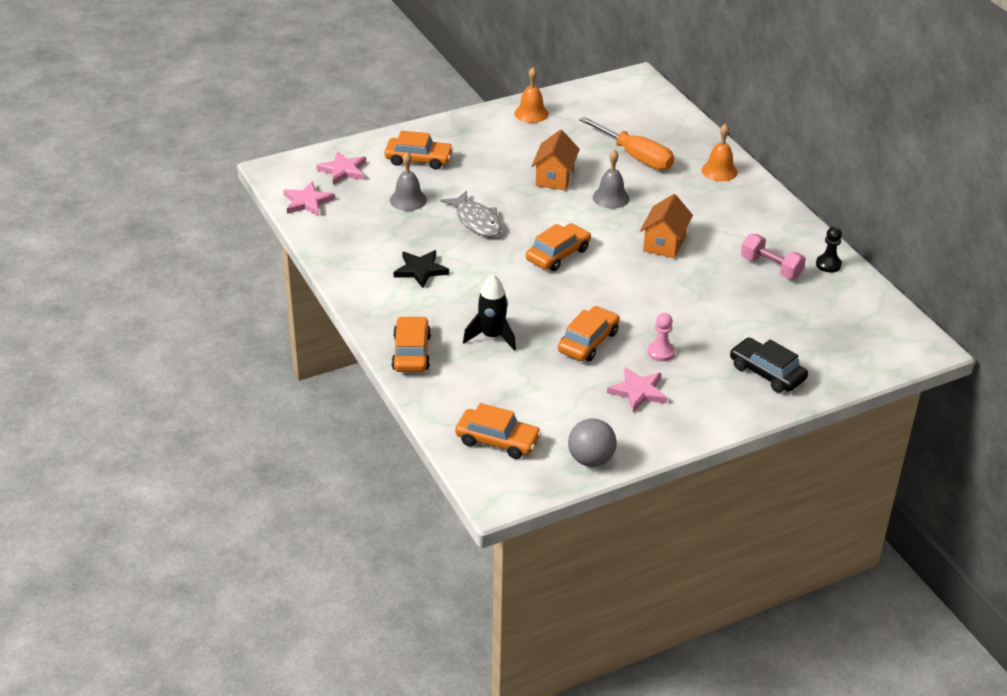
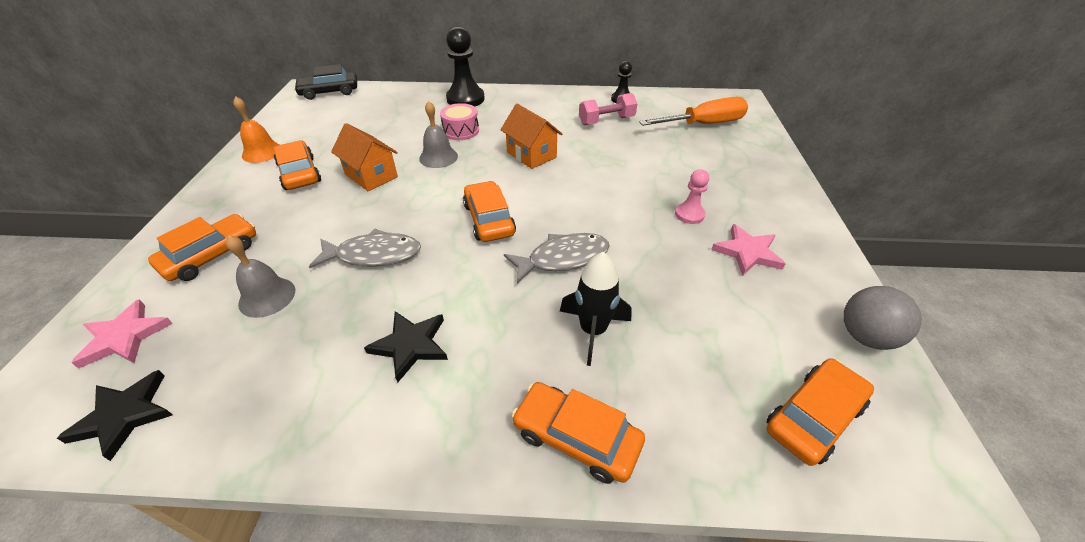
camera: 60 degrees left, 5 degrees up
(307, 202) = (124, 415): pink star -> black star
(547, 303) = (563, 258): none -> grey fish
(588, 342) = (647, 255): orange car -> orange car (299, 173)
(635, 156) = (399, 125): orange screwdriver -> orange screwdriver (703, 124)
(662, 192) = (461, 131): none -> pink drum
(719, 171) = (465, 99): orange bell -> black pawn
(767, 373) = (745, 170): black car -> black car (329, 92)

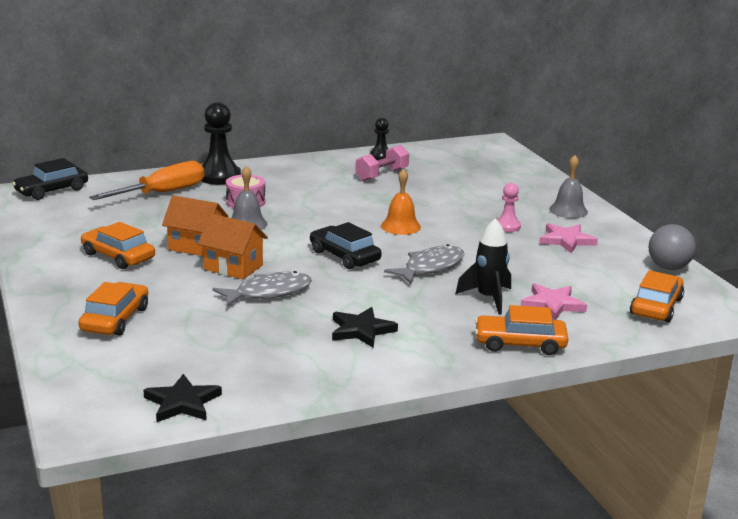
camera: 25 degrees left, 20 degrees down
(124, 337) = (113, 373): pink star -> pink star (552, 304)
(262, 152) = (51, 248): orange bell -> orange bell (400, 226)
(267, 297) = (207, 331): grey bell -> grey bell (568, 210)
(489, 219) = (344, 256): orange car -> black car
(531, 155) = (336, 209): orange house -> orange house (233, 267)
(703, 124) = (473, 166): orange screwdriver -> orange screwdriver (162, 193)

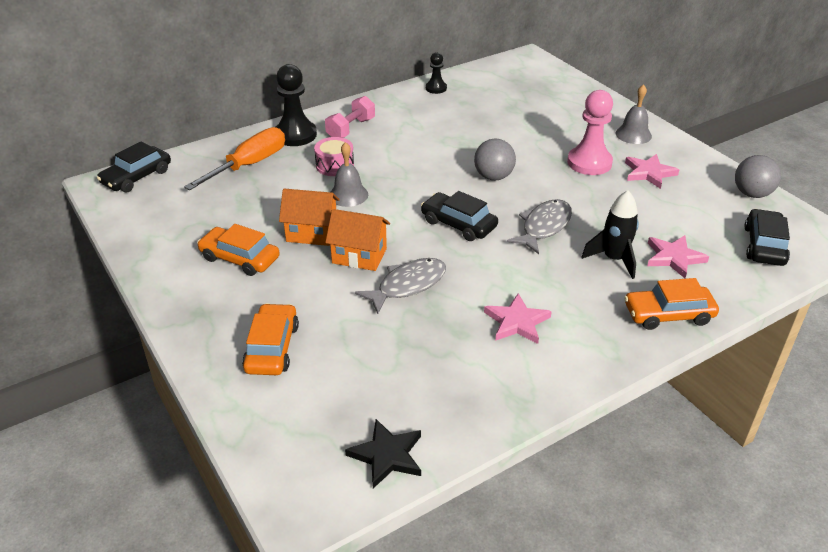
camera: 10 degrees left, 15 degrees up
(361, 330) = (517, 322): black star -> pink star
(382, 175) = (447, 112): pink dumbbell -> pink dumbbell (351, 129)
(400, 226) = (493, 177): orange bell -> grey ball
(507, 226) = (589, 163): pink pawn -> pink pawn, size x1.80
(656, 306) = (764, 246): orange car -> black car

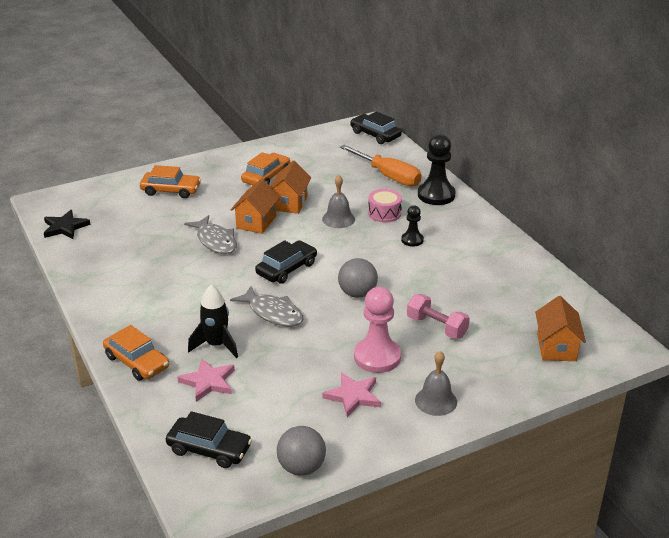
camera: 95 degrees right, 5 degrees down
(351, 129) = (447, 222): pink dumbbell -> pink dumbbell (437, 327)
(436, 88) = (535, 273): black pawn -> black pawn (412, 240)
(517, 322) = (158, 285): pink star -> none
(540, 84) = (556, 347): none -> orange house
(668, 314) = (137, 362): orange car -> orange car turned 135 degrees clockwise

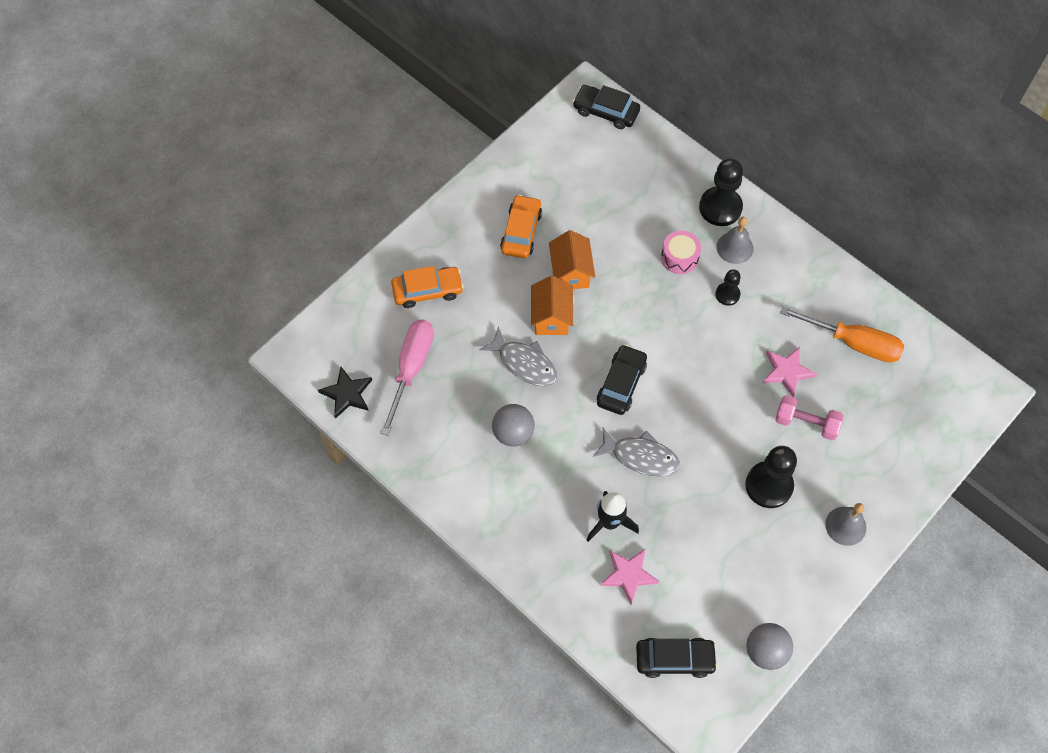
camera: 20 degrees left, 30 degrees up
(124, 225) = (411, 369): none -> pink screwdriver
(137, 362) = (546, 572): orange car -> none
(338, 219) = (636, 283): grey bell -> grey bell (735, 247)
(353, 396) = (770, 546): pink star -> pink star (787, 371)
(357, 293) = (709, 399): grey ball -> grey ball (513, 433)
(377, 357) = (769, 485): pink pawn -> black pawn
(388, 176) = (654, 188): orange screwdriver -> orange screwdriver (853, 343)
(556, 347) = (925, 415): orange house -> none

